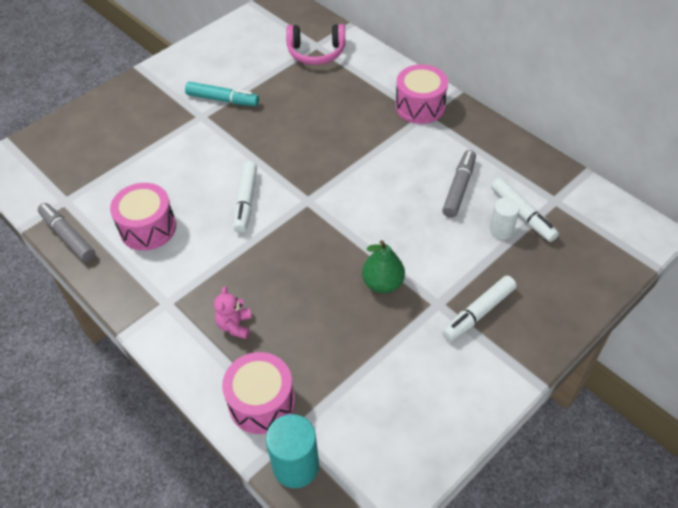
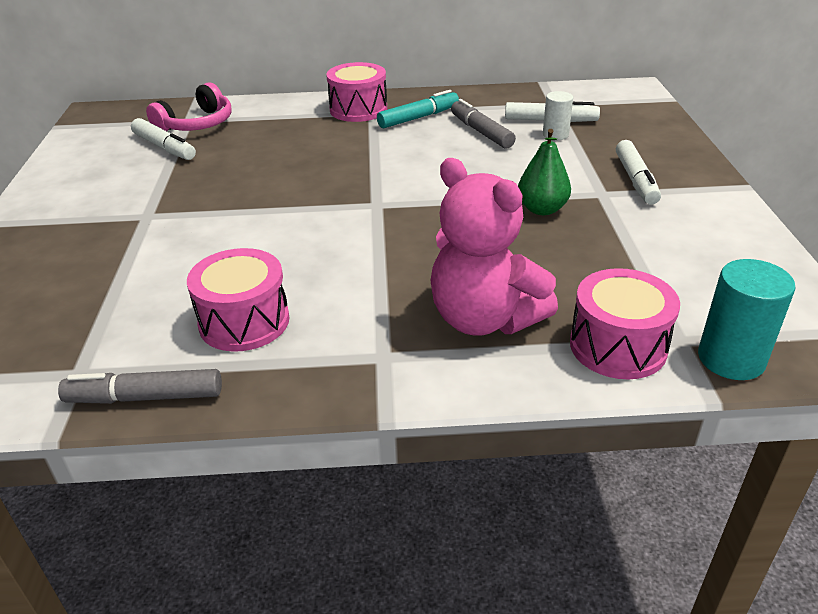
camera: 50 degrees left, 15 degrees down
(223, 99) = (151, 194): turquoise marker -> turquoise marker (418, 118)
(235, 325) = (484, 319): pink teddy bear -> pink teddy bear, size x2.24
(246, 201) = (318, 239): white marker -> white marker (164, 147)

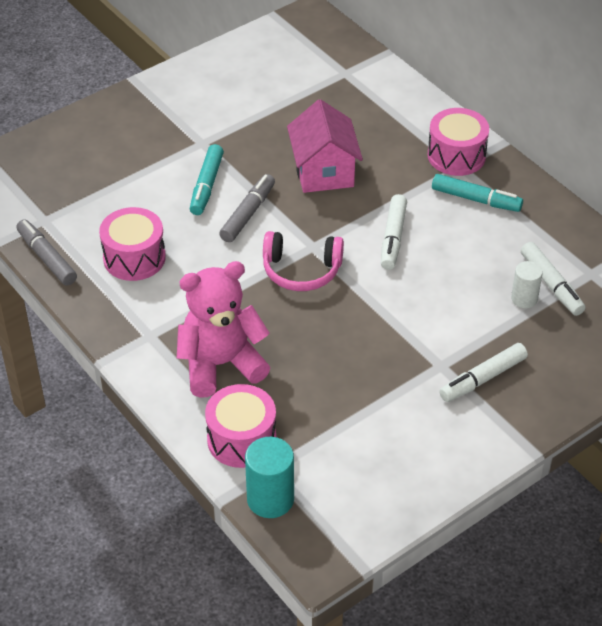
camera: 55 degrees right, 10 degrees up
(164, 147) = (293, 89): white marker -> white marker (393, 238)
(197, 124) = (343, 82): pink headphones -> pink headphones (301, 270)
(209, 234) = (206, 186): none -> turquoise marker
(288, 167) = (324, 171): none -> pink house
(481, 132) = (485, 250): grey marker -> grey marker (248, 214)
(484, 319) = (221, 364): pink teddy bear -> pink teddy bear turned 60 degrees clockwise
(542, 209) = (384, 339): green pear -> none

